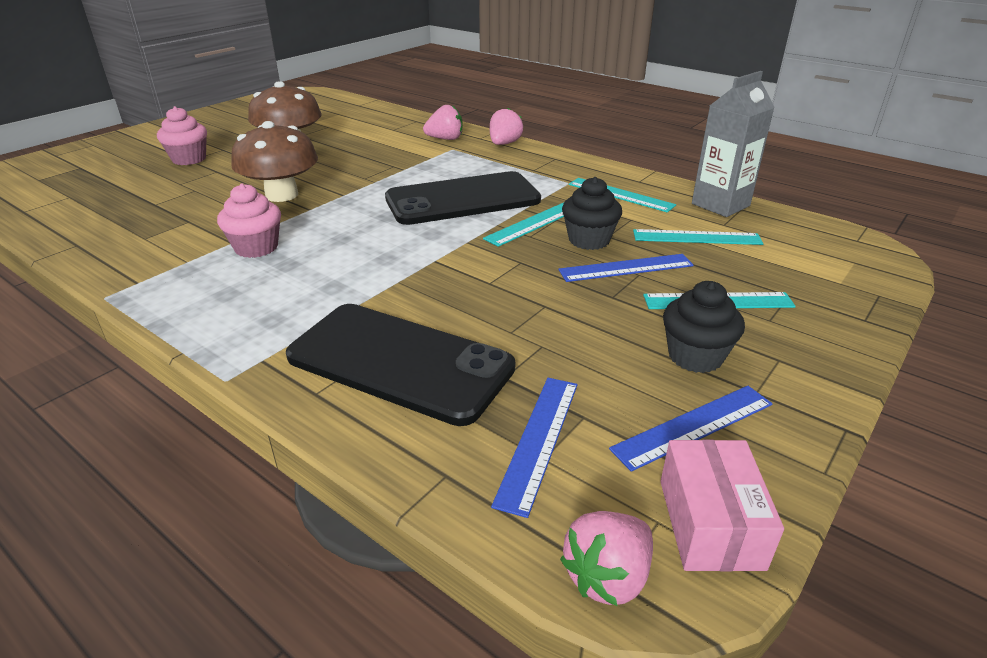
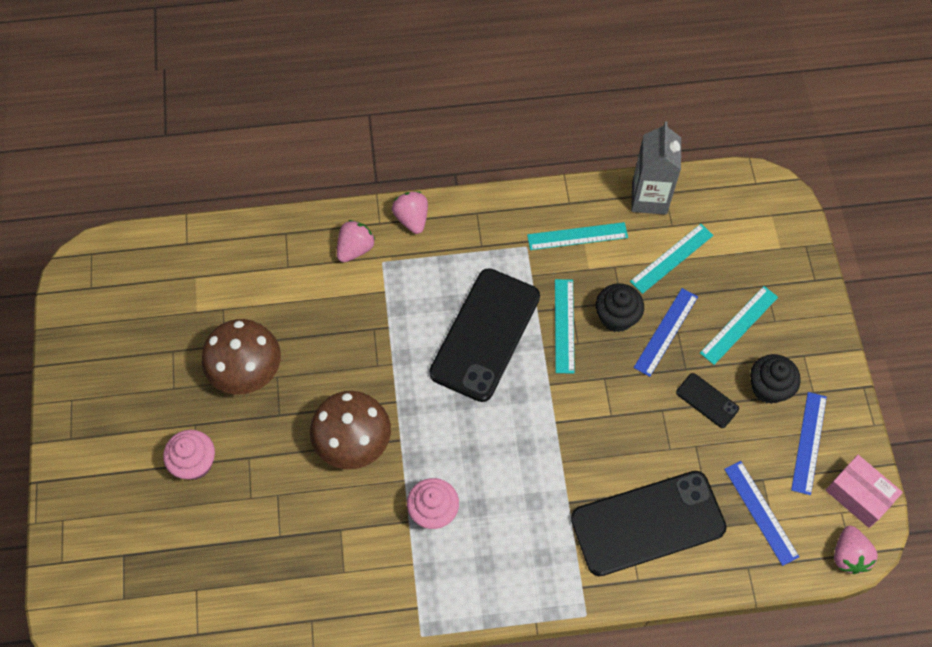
camera: 45 degrees left, 30 degrees up
(604, 325) = (707, 400): none -> black phone

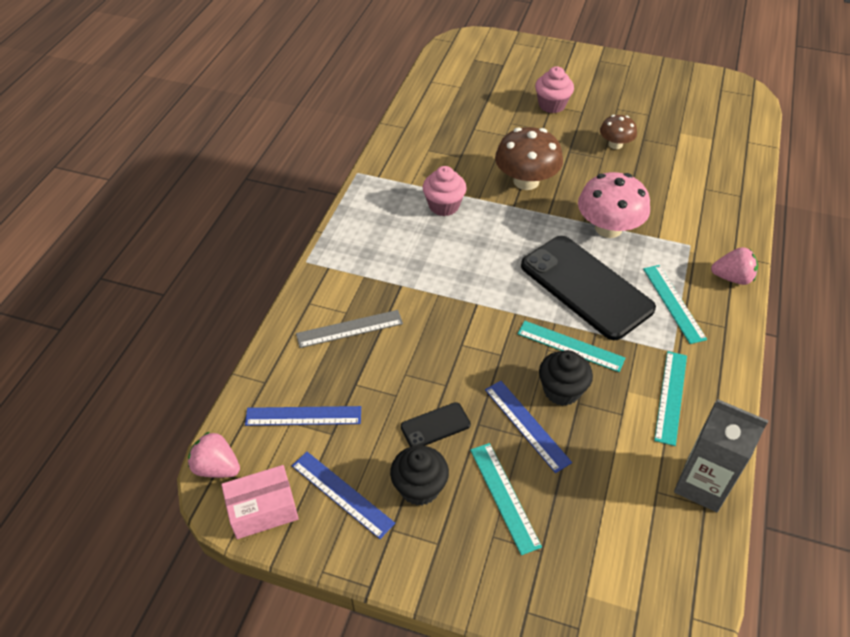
camera: 115 degrees right, 15 degrees down
(247, 370) = (615, 144): brown mushroom -> brown mushroom, size x0.57
(355, 249) = (710, 232): pink strawberry -> none
(392, 339) = (608, 228): none -> pink mushroom
(648, 523) = (349, 329): black phone -> grey ruler
(672, 258) = (613, 471): turquoise ruler -> turquoise ruler (673, 303)

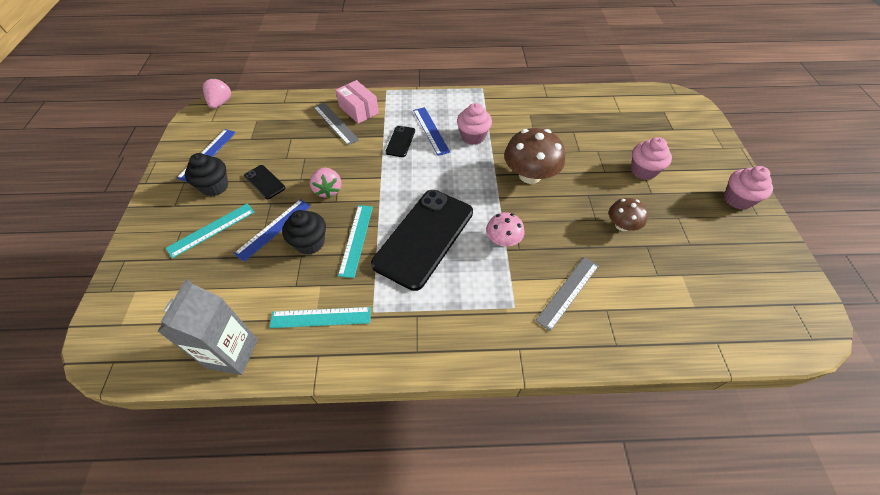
camera: 70 degrees right, 5 degrees up
(263, 510) = (194, 127): pink box -> pink box (358, 110)
(303, 416) = (261, 124): blue ruler -> blue ruler (431, 130)
(421, 271) = (400, 141): none -> black phone
(608, 68) = (737, 199): none -> pink cupcake
(608, 228) = (503, 240): pink mushroom -> pink mushroom, size x0.57
(673, 303) = (430, 304): turquoise ruler -> none
(681, 205) = (568, 292): none -> grey ruler
(732, 278) = (485, 350): pink strawberry -> pink strawberry (328, 190)

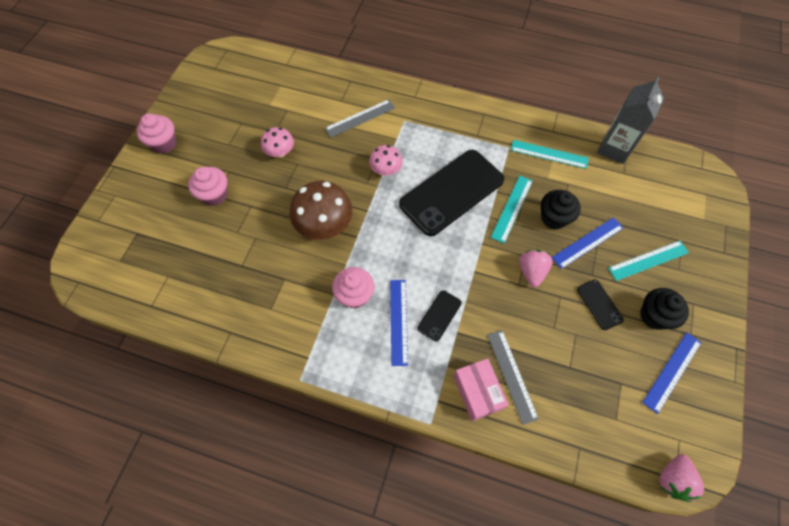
camera: 160 degrees left, 10 degrees up
(622, 225) = (280, 152): brown mushroom -> pink mushroom

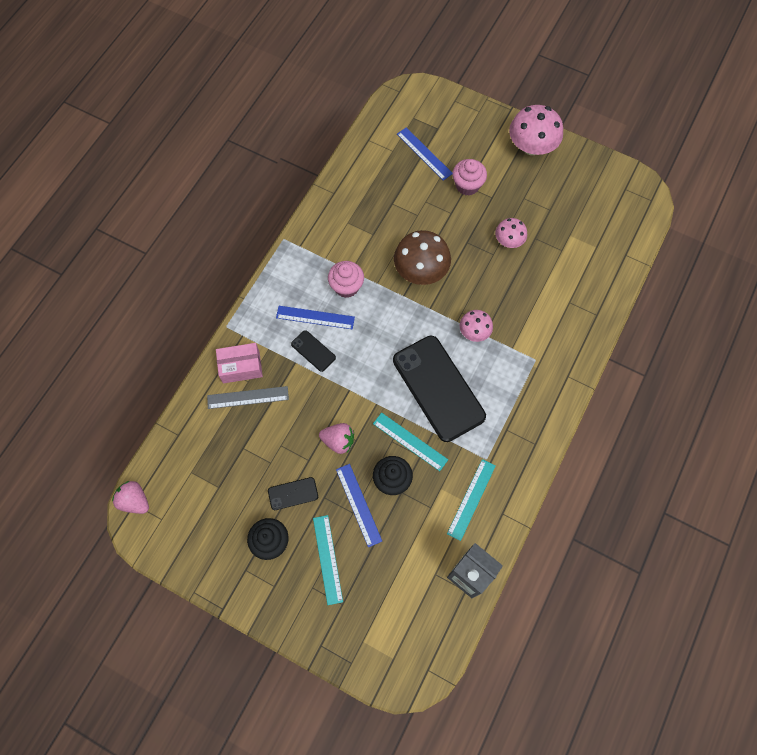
camera: 100 degrees right, 5 degrees up
(164, 143) = (531, 146): pink cupcake -> pink mushroom
(360, 118) = (543, 317): grey ruler -> none
(672, 371) = (217, 537): blue ruler -> blue ruler (424, 153)

